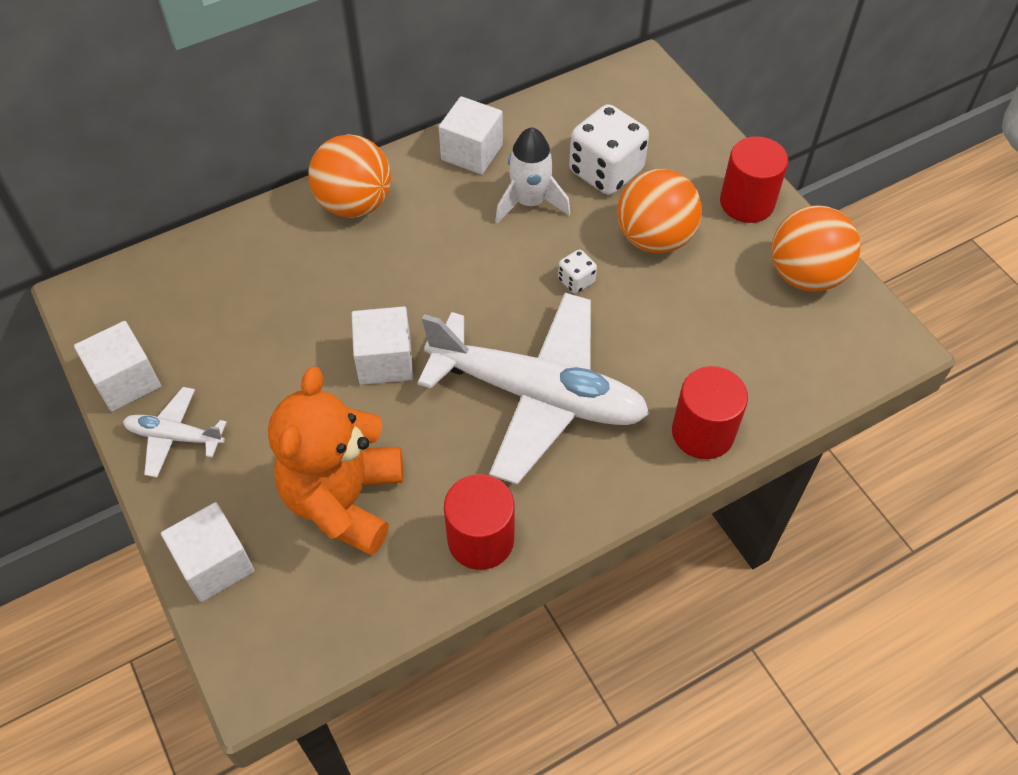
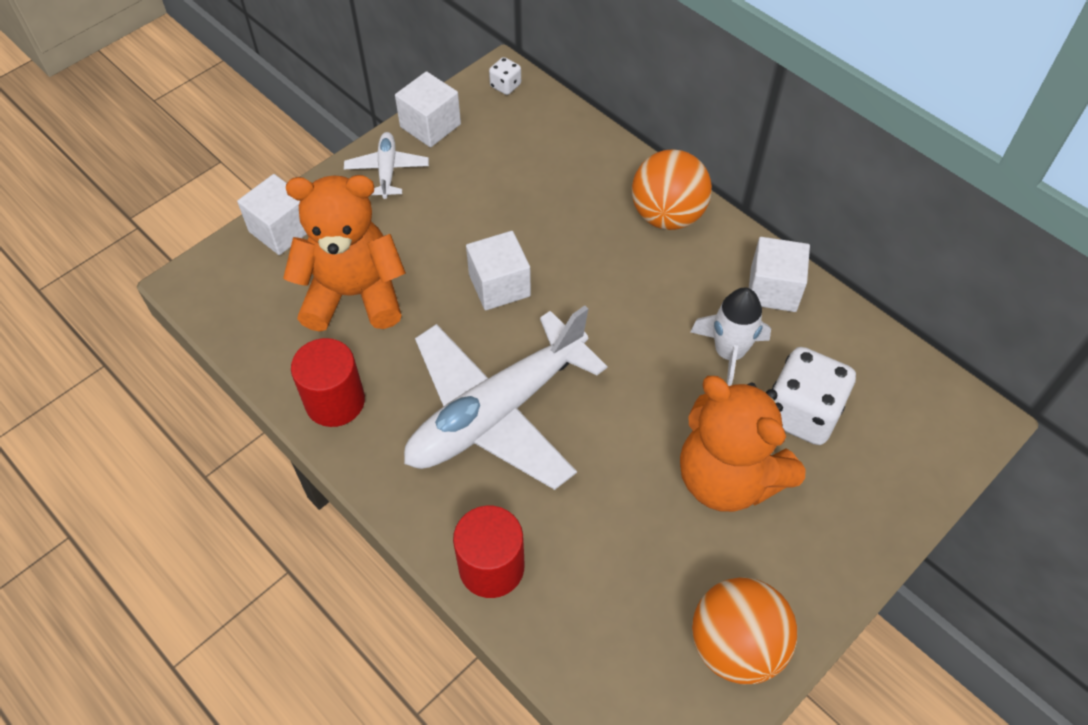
camera: 75 degrees right, 0 degrees up
(538, 395) = (496, 412): white plane -> white plane turned 45 degrees clockwise
(576, 281) = (643, 416): white dice -> white dice (505, 86)
(654, 238) = (727, 477): orange ball -> orange teddy bear
(747, 203) = (819, 565): red cylinder -> none

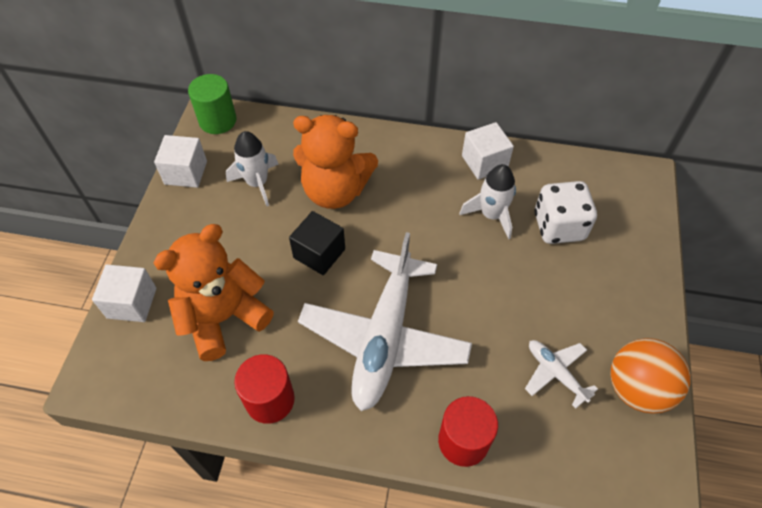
camera: 35 degrees left, 0 degrees up
(387, 170) = (179, 219): white plane -> white plane (555, 373)
(494, 175) = (257, 183): none -> white rocket
(499, 285) = (319, 253): white cube -> black cube
(505, 86) = (218, 121): white dice -> green cylinder
(667, 215) = (388, 151): orange ball -> none
(727, 477) = (551, 290): orange teddy bear -> orange teddy bear (335, 191)

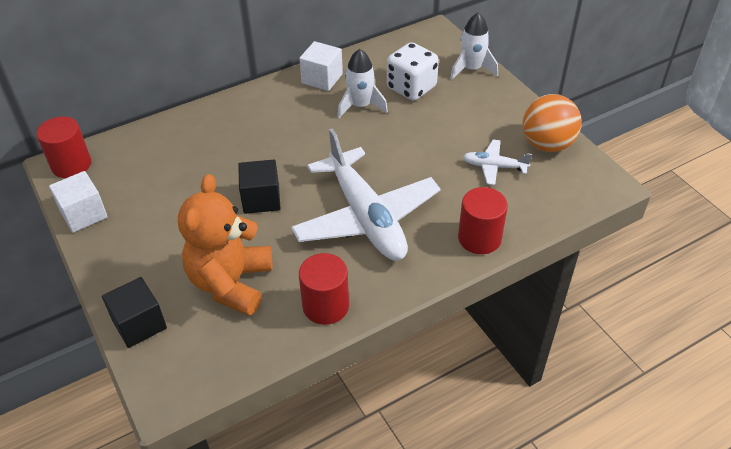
camera: 40 degrees left, 10 degrees down
(132, 303) = (139, 324): white cube -> black cube
(218, 121) = (71, 165): green cylinder -> red cylinder
(257, 183) = (158, 186): white rocket -> white rocket (471, 69)
(335, 191) = (229, 155): orange teddy bear -> none

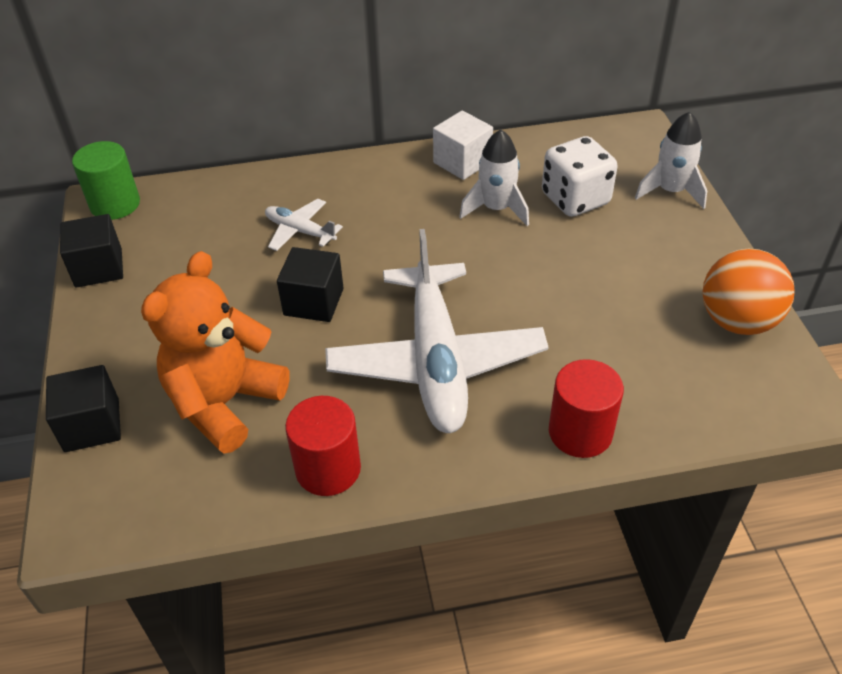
camera: 20 degrees right, 0 degrees up
(71, 165) = (115, 204): red cylinder -> green cylinder
(83, 214) = (98, 268): white cube -> black cube
(494, 166) = (645, 334): white plane -> white plane (300, 231)

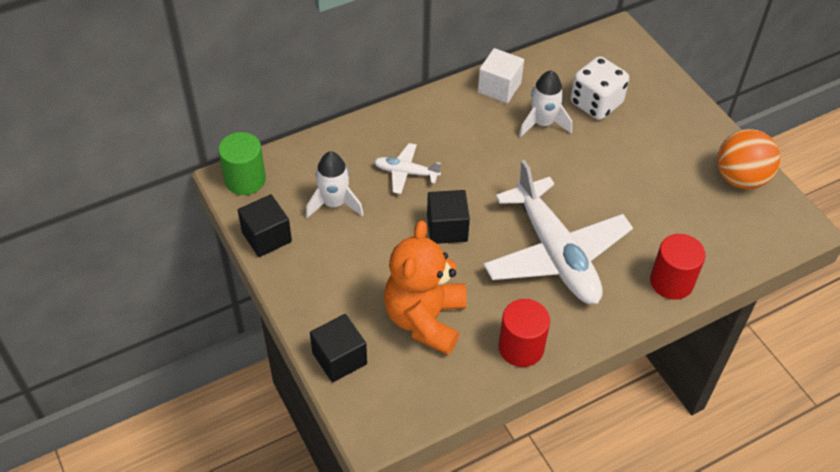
camera: 20 degrees left, 5 degrees up
(670, 191) = (660, 83): white rocket -> white rocket (334, 203)

